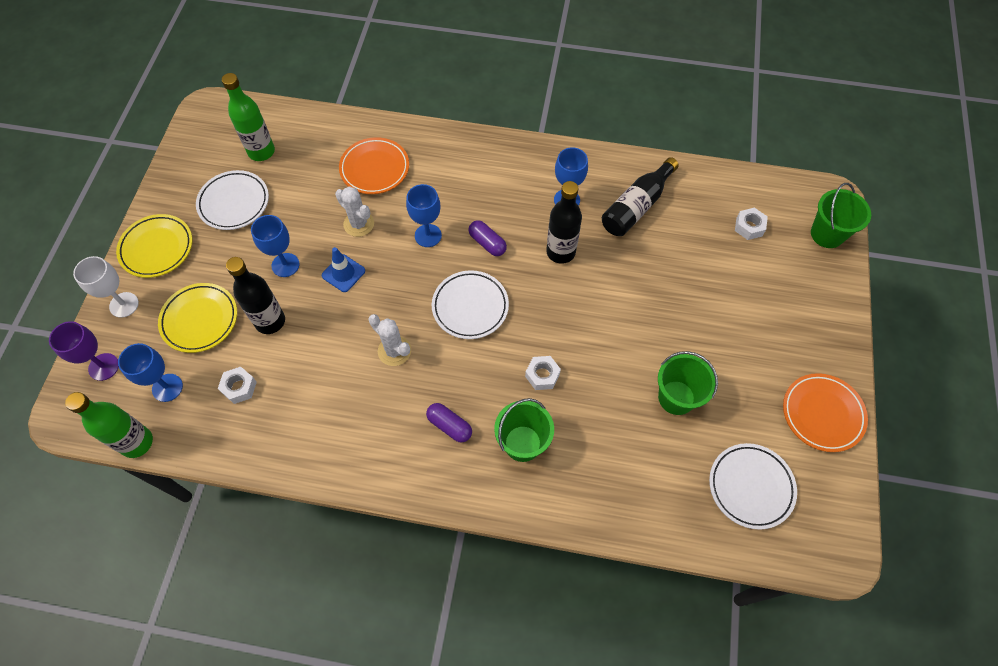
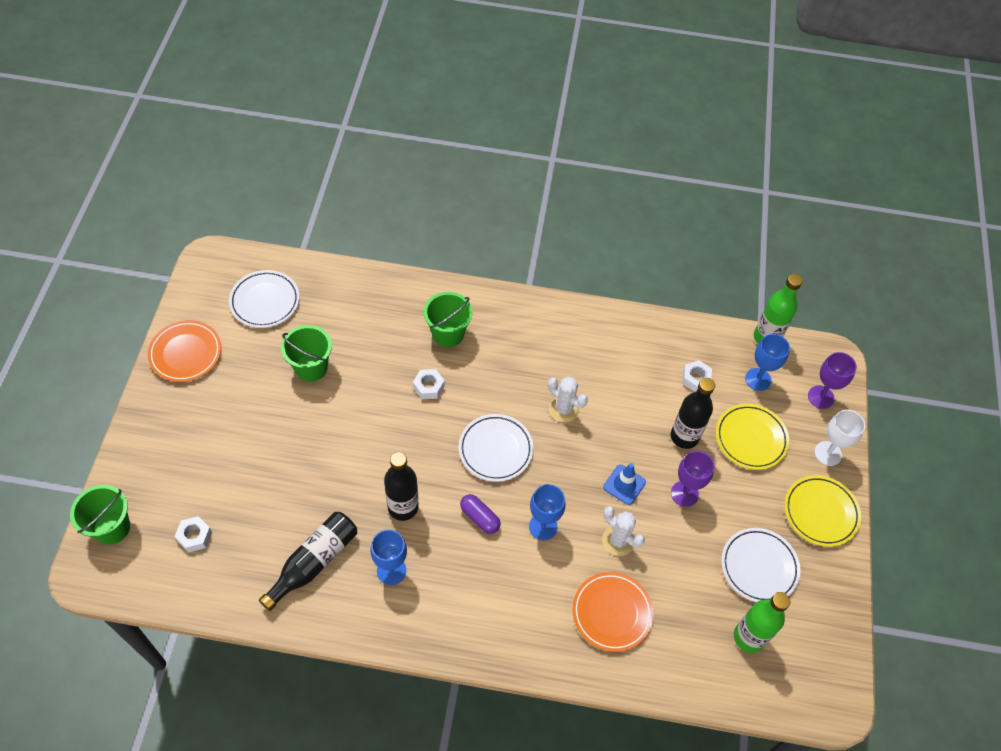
camera: 175 degrees right, 5 degrees down
(285, 265) = (684, 493): blue goblet -> purple goblet
(449, 426) = (509, 347): purple capsule -> none

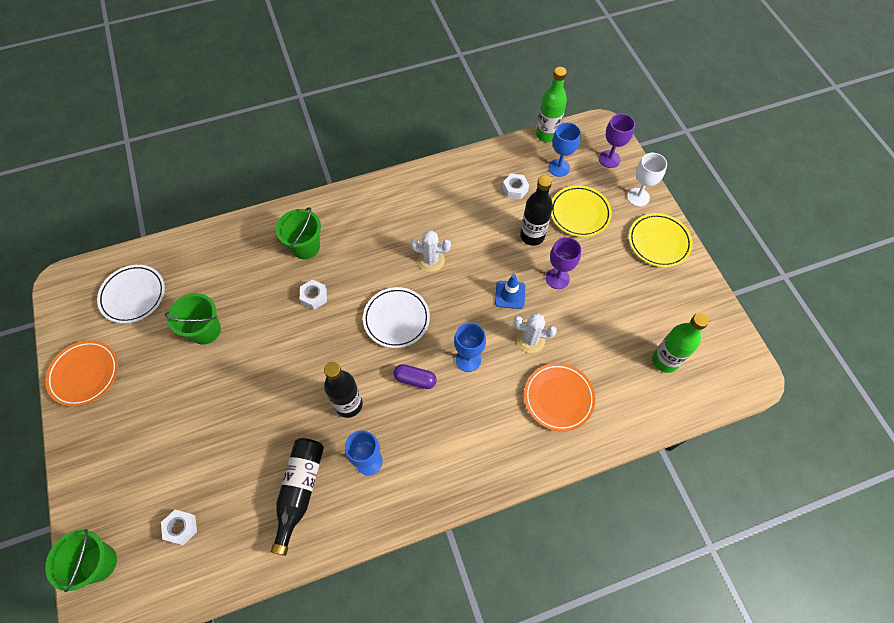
camera: 25 degrees left, 5 degrees up
(759, 567) = (641, 304): white plate -> none

